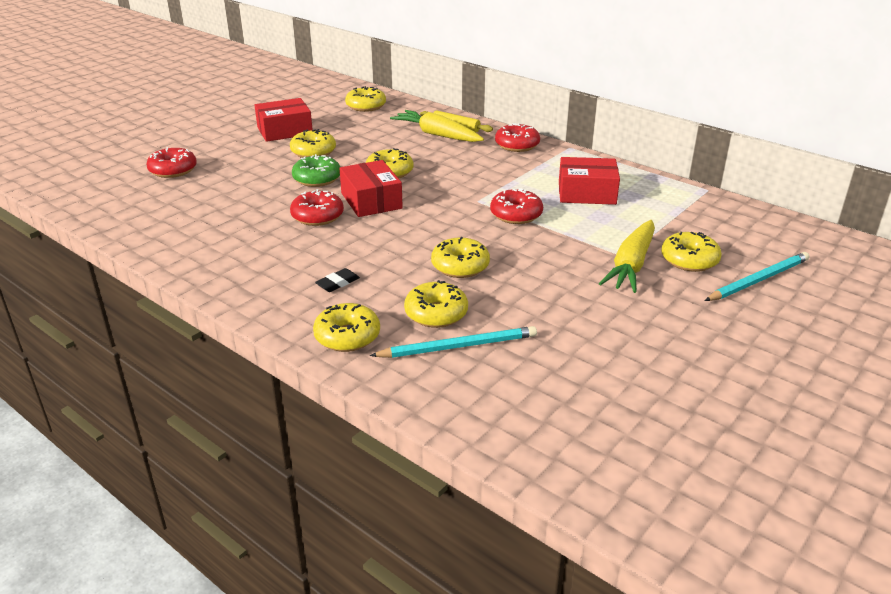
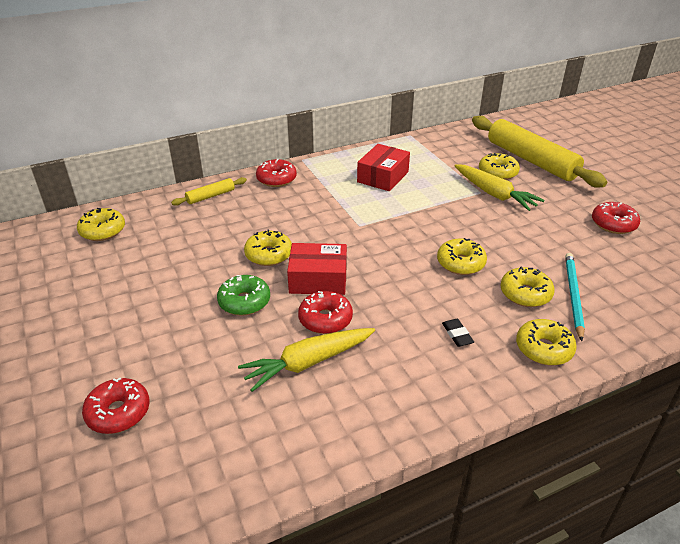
camera: 65 degrees left, 5 degrees up
(285, 131) = (102, 298): red box -> none
(313, 152) = (178, 290): yellow donut -> none
(437, 135) = (216, 209): yellow carrot -> yellow carrot (308, 363)
(516, 215) = (395, 215): red donut -> red donut (613, 224)
(759, 280) = (531, 160): turquoise pencil -> yellow rolling pin

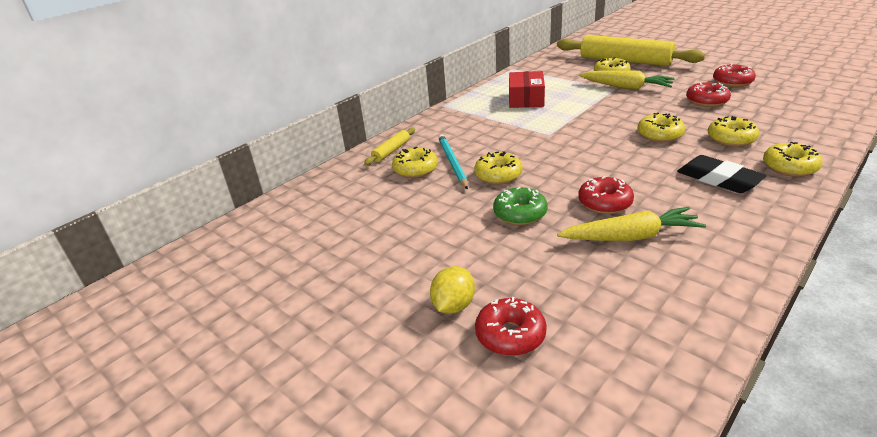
camera: 20 degrees left, 5 degrees down
(103, 231) = (315, 205): yellow donut -> yellow donut (415, 169)
(106, 368) = (453, 306): none -> yellow lemon
(276, 179) = (437, 124): red donut -> red donut (706, 101)
(308, 363) = (631, 237): yellow carrot -> yellow carrot turned 135 degrees counterclockwise
(318, 279) = (563, 179): red box -> none
(457, 335) = (718, 179): black eraser -> black eraser, size x2.01
(573, 295) = (764, 130): turquoise pencil -> turquoise pencil (452, 163)

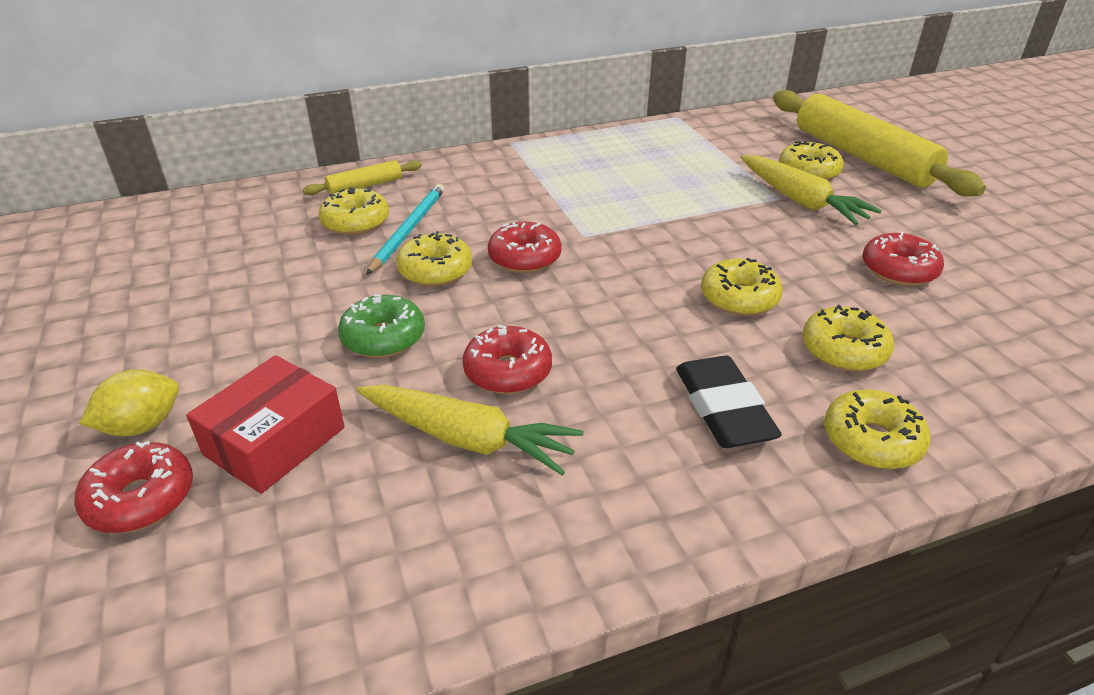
camera: 25 degrees right, 5 degrees up
(526, 99) = (629, 170): red box -> red box (275, 441)
(732, 82) = (994, 252): red donut -> red donut (524, 258)

